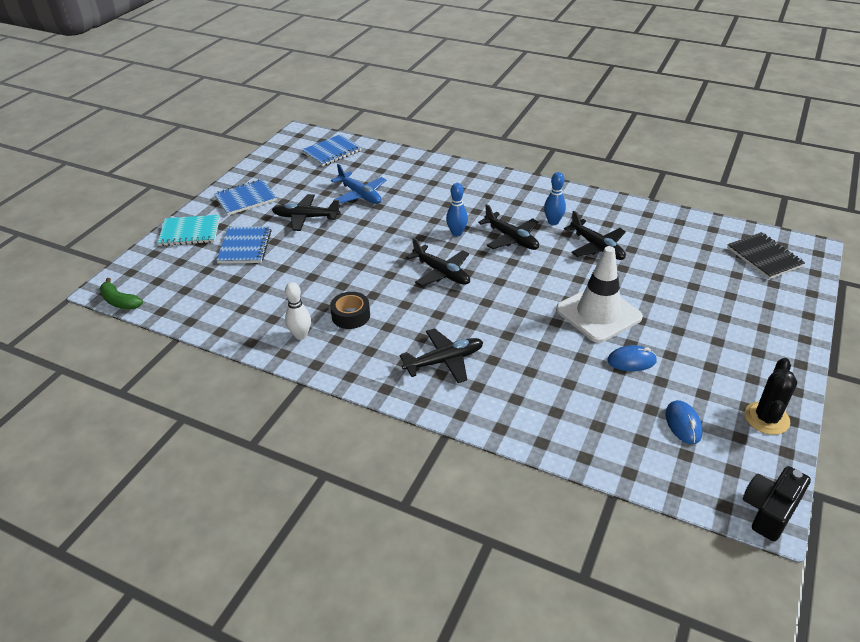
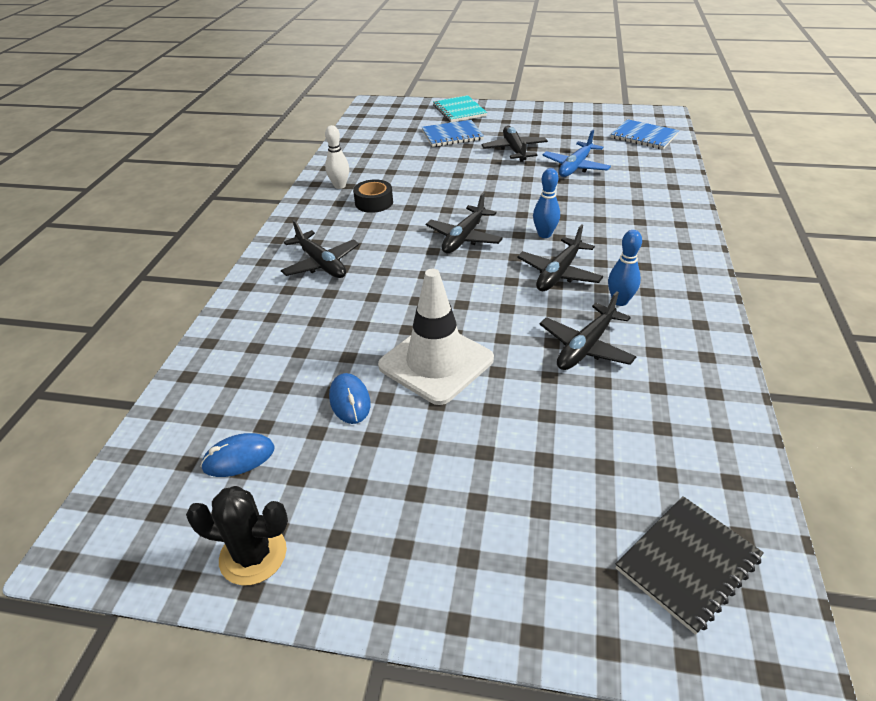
camera: 75 degrees right, 0 degrees up
(120, 301) = (359, 111): green banana -> none
(246, 199) = (524, 119): blue notebook -> none
(769, 510) = (84, 554): black camera -> none

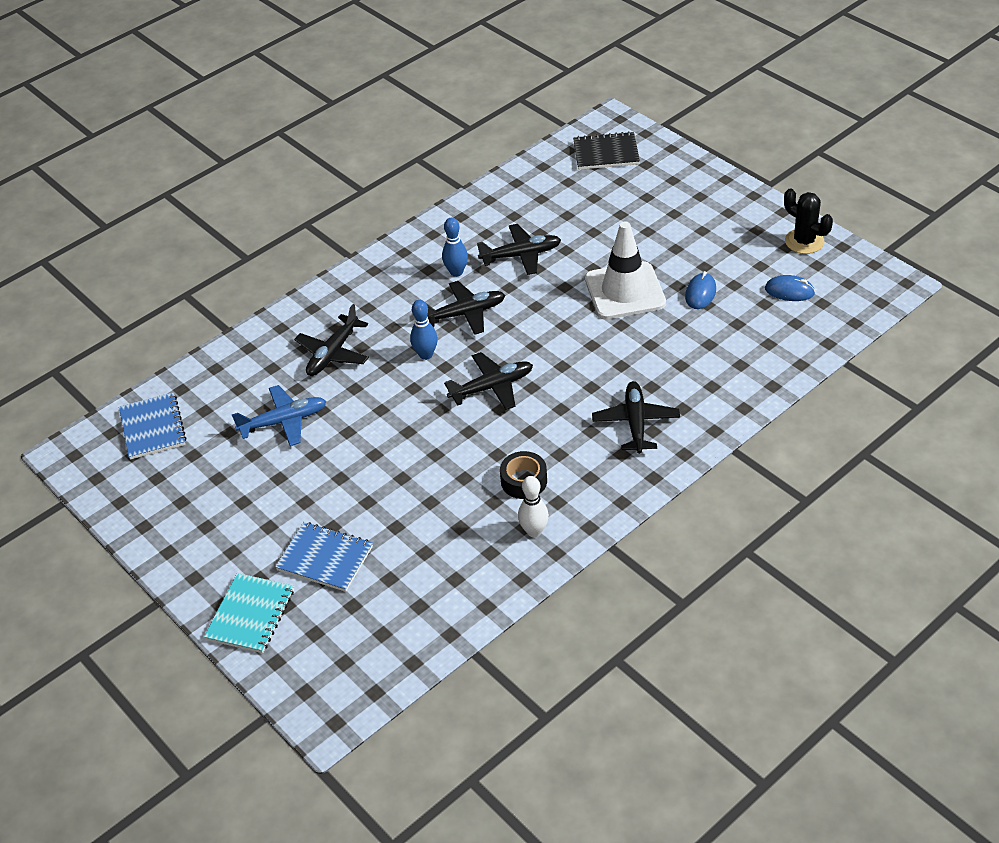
camera: 140 degrees left, 5 degrees up
(514, 150) = (299, 485): black plane -> black plane (333, 353)

